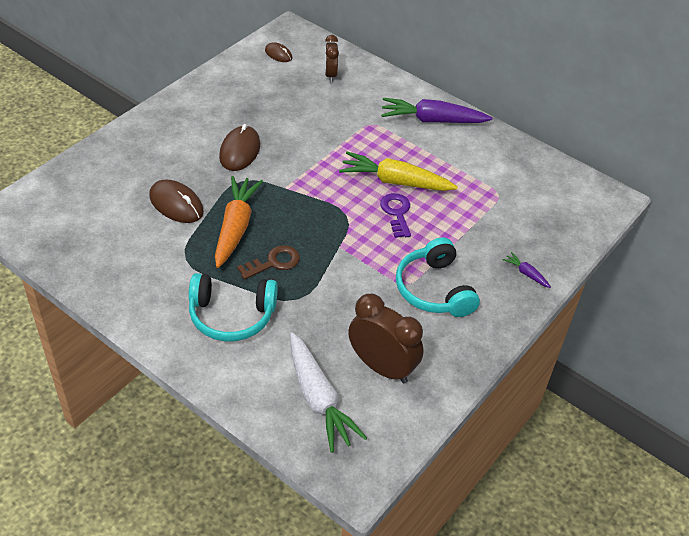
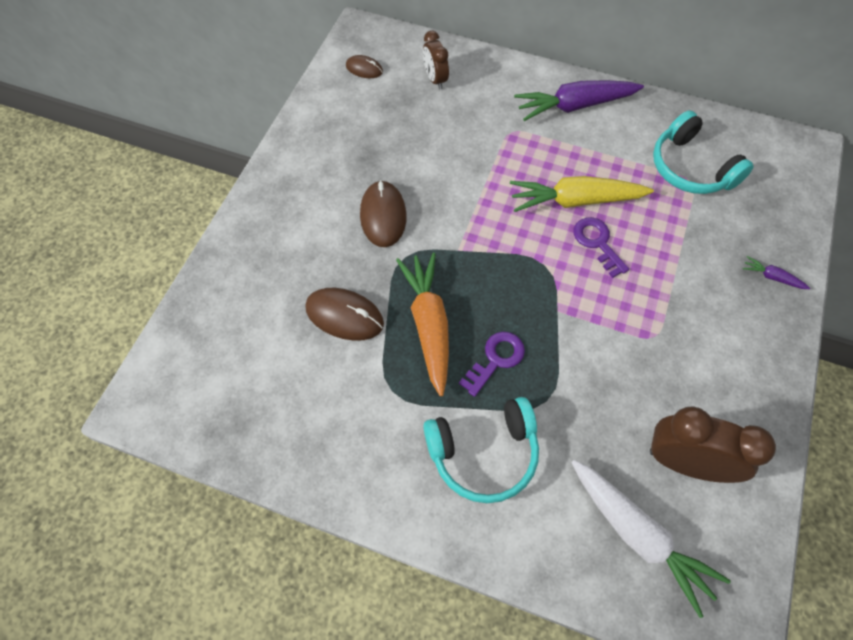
camera: 15 degrees left, 15 degrees up
(273, 262) = (495, 360): brown key -> purple key
(434, 289) = (688, 333): turquoise headphones -> turquoise headphones (691, 168)

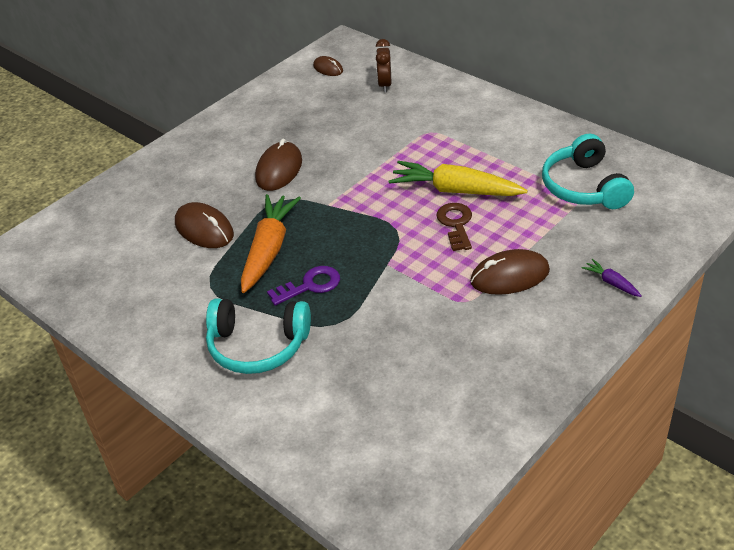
camera: 25 degrees right, 20 degrees down
(574, 106) = (500, 123): purple carrot -> none
(597, 243) = (456, 224): purple key -> brown key
(639, 536) = (355, 436): white carrot -> none
(679, 294) = (509, 276): none -> brown mouse
(685, 462) = (433, 397): brown clock -> none

